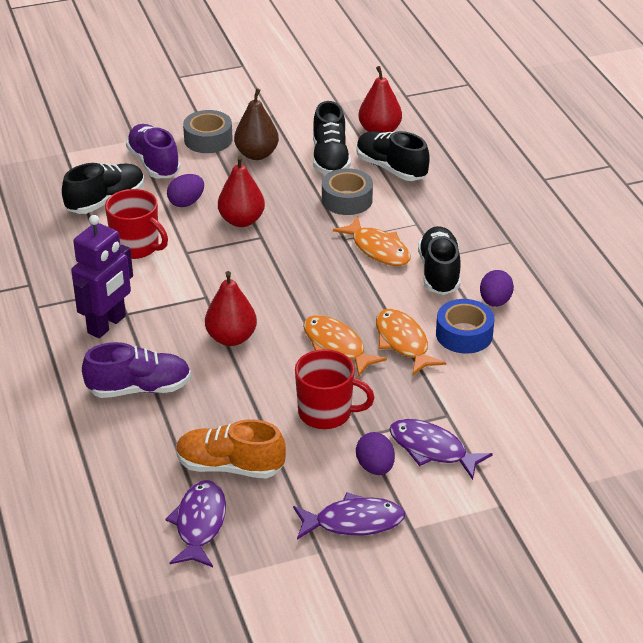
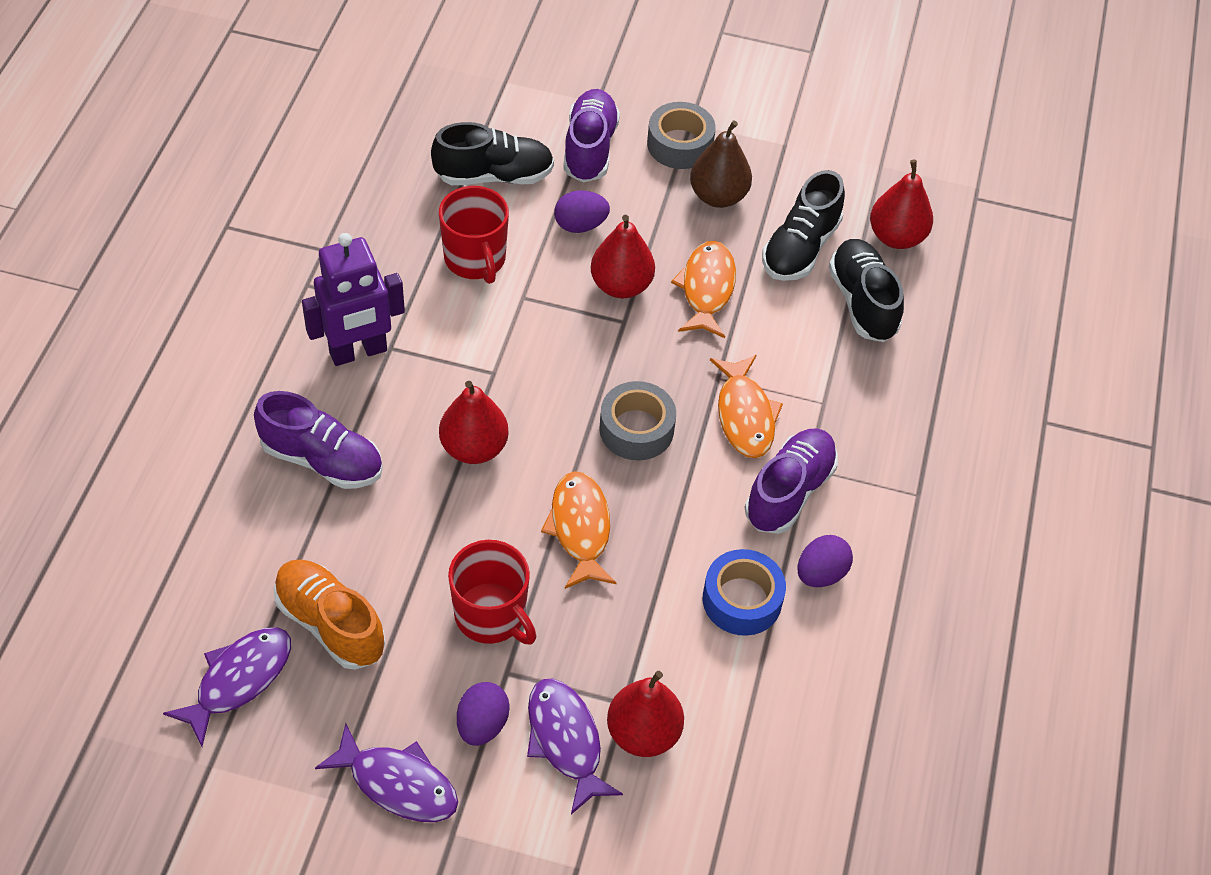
camera: 30 degrees right, 15 degrees up
(347, 200) = (769, 321): grey tape -> grey tape (636, 429)
(403, 342) = (660, 568): orange fish -> orange fish (707, 288)
(439, 273) = (789, 492): black shoe -> purple shoe
(472, 423) = (643, 733): none -> red pear

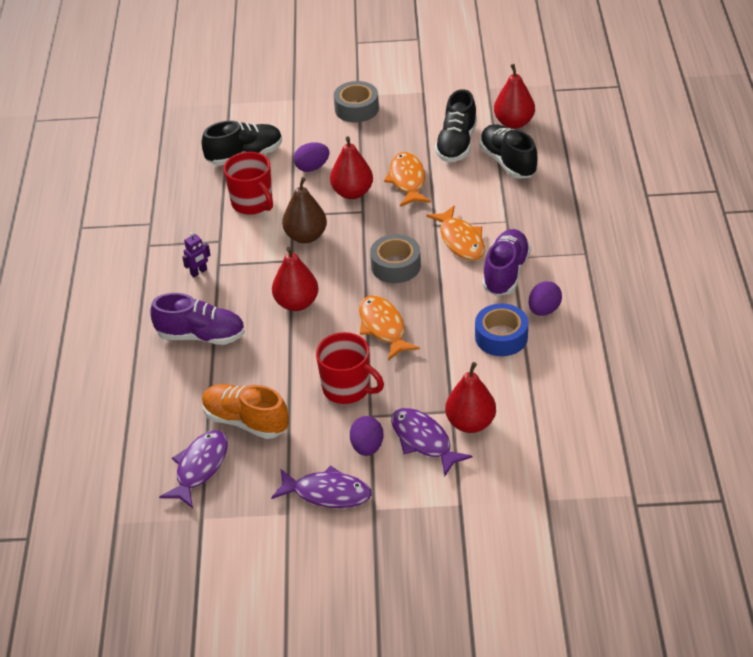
camera: 10 degrees left, 10 degrees down
(358, 352) = (199, 272): purple robot -> purple robot, size x0.45
(590, 148) = (300, 125): purple shoe -> none
(718, 196) = (393, 130): brown pear -> brown pear (306, 236)

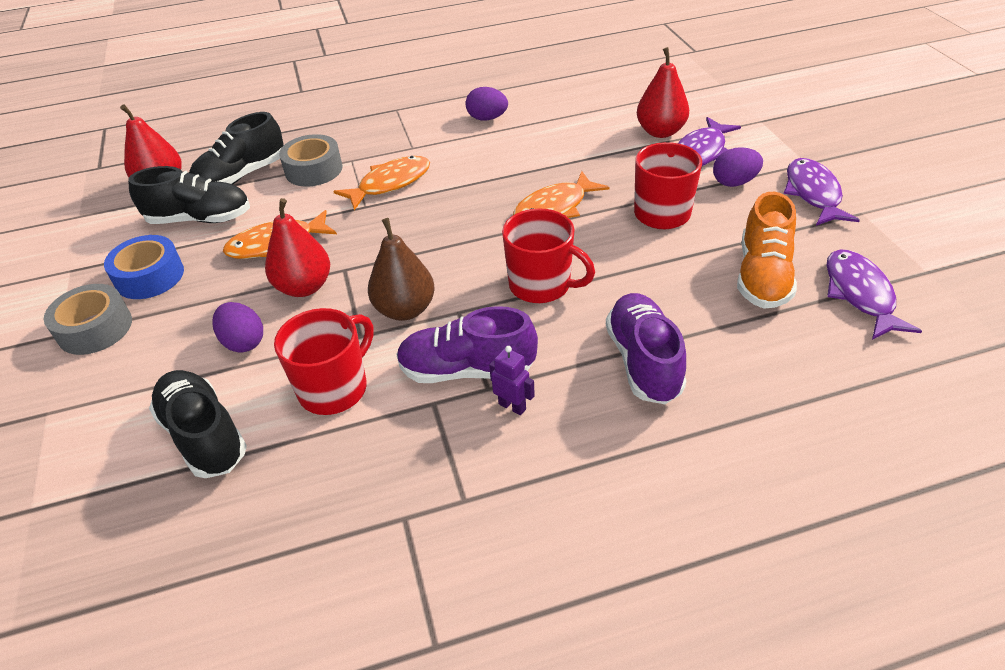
camera: 105 degrees left, 0 degrees up
(200, 467) = (860, 294): purple fish -> purple fish turned 75 degrees clockwise
(296, 303) = (541, 285): red pear -> red mug
(395, 266) = (446, 220): grey tape -> grey tape (314, 170)
(501, 337) = (535, 134): blue tape -> blue tape (150, 276)
(506, 273) = (438, 147): purple shoe -> purple shoe (467, 370)

